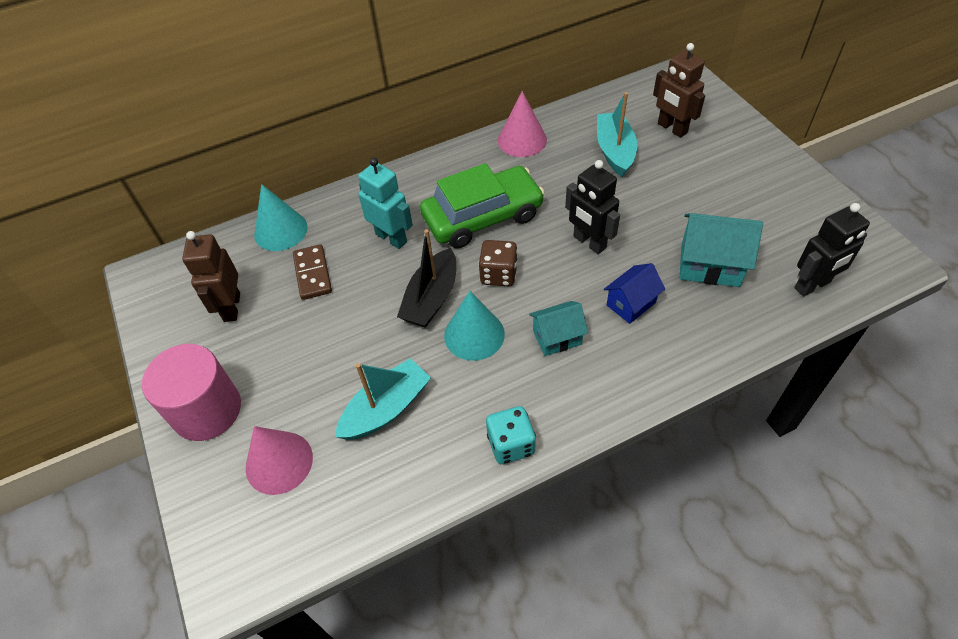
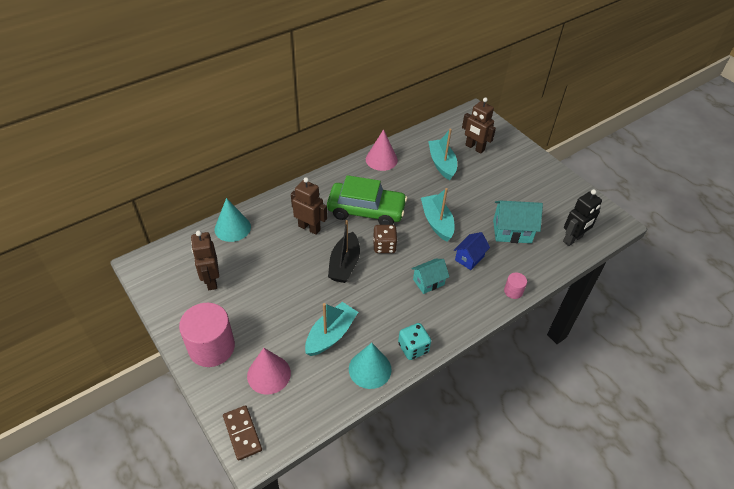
camera: 15 degrees left, 5 degrees down
(313, 274) = (262, 254): brown domino -> brown domino (242, 433)
(391, 238) = (309, 228): turquoise robot -> brown robot
(474, 334) = (376, 284): turquoise cone -> turquoise cone (370, 369)
(482, 217) = (366, 210): green car -> green car turned 45 degrees clockwise
(589, 242) = (437, 222): black robot -> turquoise boat
(694, 365) = (513, 291): none -> pink cylinder

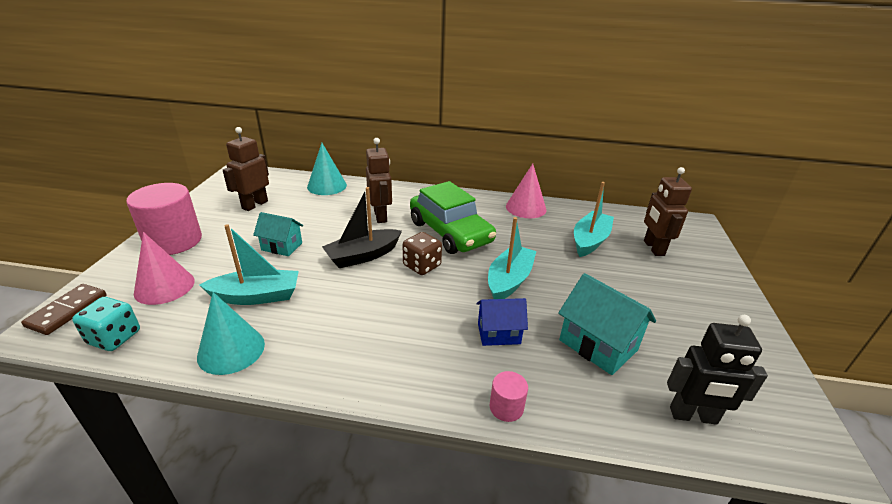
camera: 45 degrees right, 15 degrees down
(413, 348) = (299, 367): turquoise dice -> turquoise dice (114, 337)
(428, 282) = (416, 322): turquoise house -> turquoise house (282, 246)

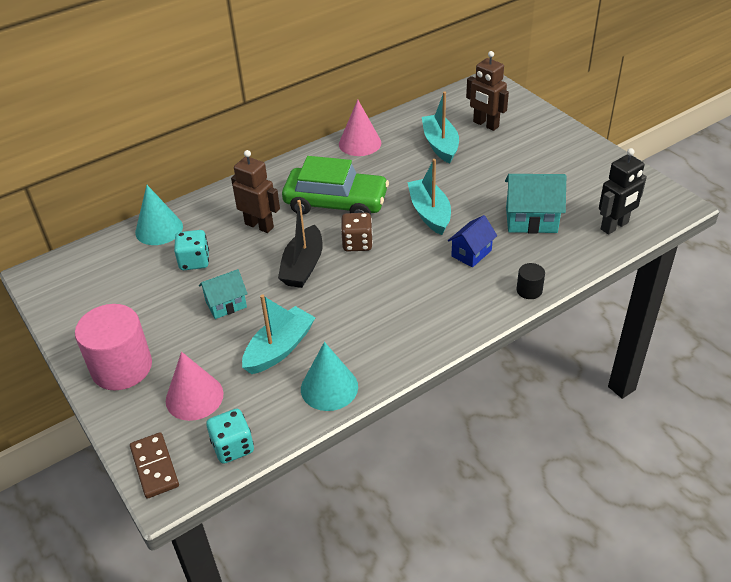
camera: 40 degrees left, 10 degrees up
(255, 205) = (127, 290): brown robot -> none
(312, 212) = (194, 261): none -> turquoise dice
(506, 407) = (529, 290): pink cylinder -> black cylinder

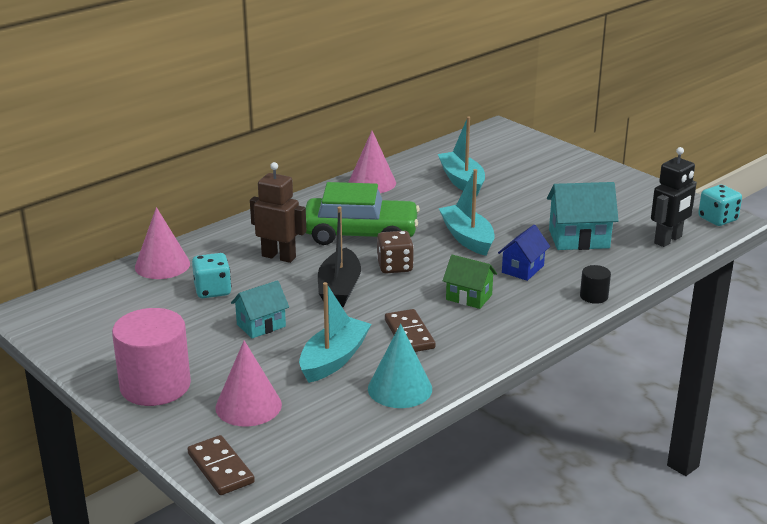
camera: 10 degrees left, 15 degrees down
(159, 229) = (162, 265): turquoise cone -> pink cone
(233, 447) = (306, 445): turquoise dice -> turquoise dice (717, 219)
(352, 324) = (409, 334): none -> brown domino
(415, 284) = (469, 297): none -> green house
(485, 124) = (506, 162): brown robot -> none

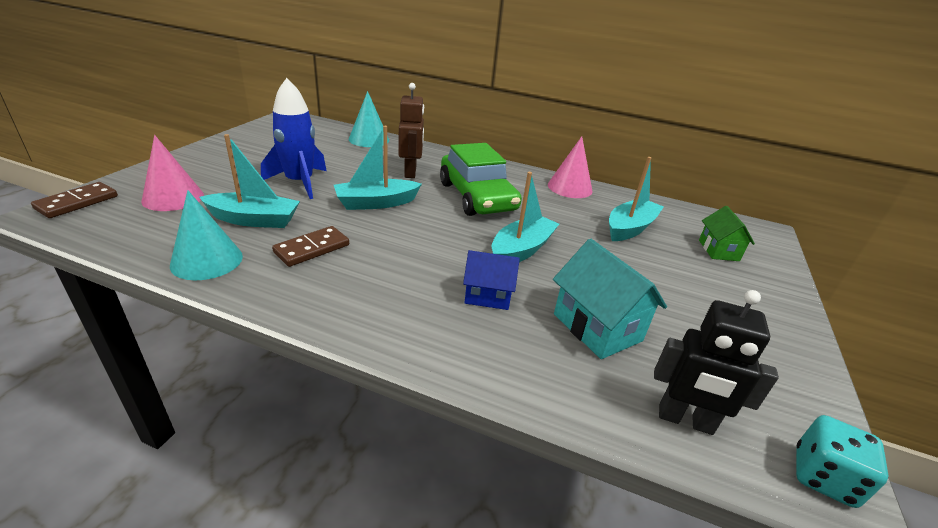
camera: 60 degrees right, 5 degrees up
(155, 386) = (201, 163): pink cylinder -> none
(162, 265) = (369, 139): pink cone -> turquoise cone
(212, 290) = (343, 159): turquoise dice -> none
(261, 325) = (299, 183): turquoise house -> blue rocket
(339, 289) = (376, 203): black boat -> turquoise boat
(395, 267) = (433, 221): brown dice -> none
(469, 297) = (402, 270): green house -> green house (718, 250)
(594, 296) = (464, 366): black cylinder -> none

